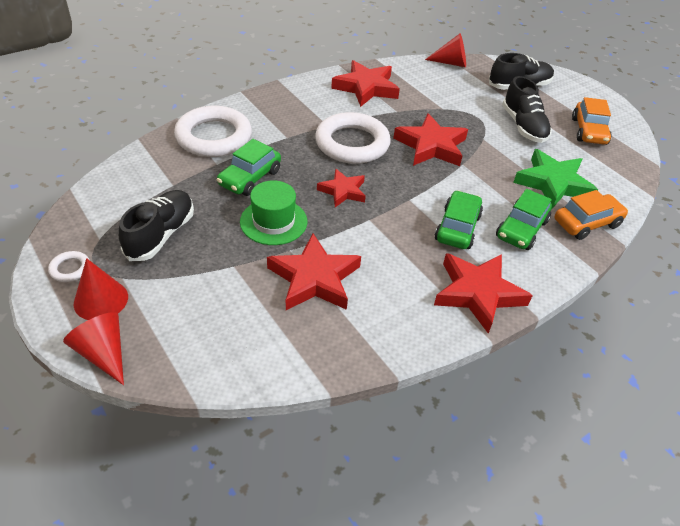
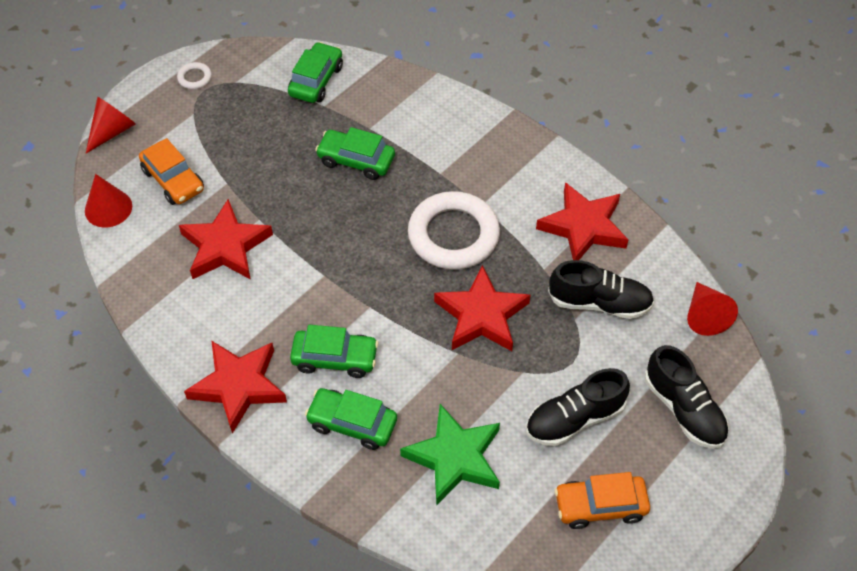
camera: 80 degrees right, 10 degrees up
(101, 300) = (165, 109): red cone -> red cone (108, 208)
(138, 184) = (316, 80): none -> green car
(161, 235) = (251, 120): black shoe -> black shoe (599, 303)
(214, 137) = (414, 112): white ring -> none
(273, 221) = (295, 196): green hat -> none
(343, 191) = (362, 243): red star -> none
(586, 223) = (386, 496): orange car -> orange car (173, 180)

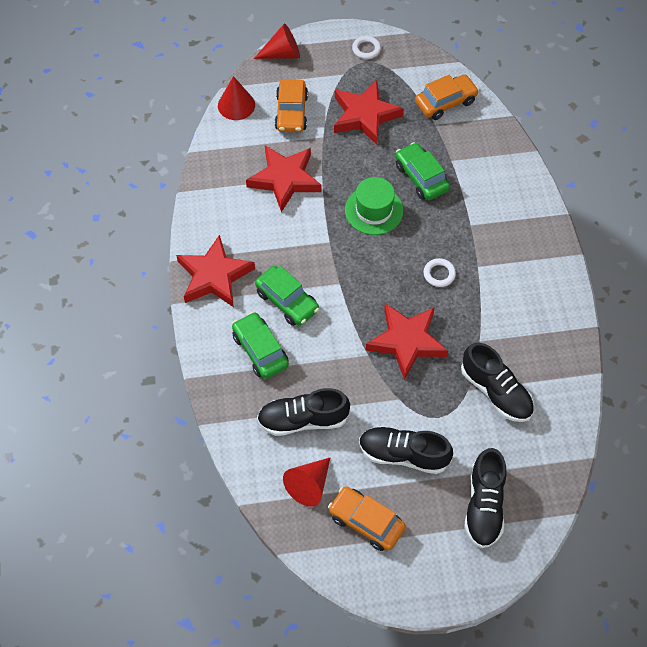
camera: 40 degrees right, 5 degrees up
(316, 80) = (445, 102): green car -> orange car
(339, 218) = (374, 210): none -> green hat
(453, 235) = (439, 274): white ring -> white ring, size x0.41
(454, 457) = (303, 420): green star -> black shoe
(583, 227) = (536, 332): red star -> red star (364, 115)
(705, 315) = (563, 455): red cone -> red cone (309, 485)

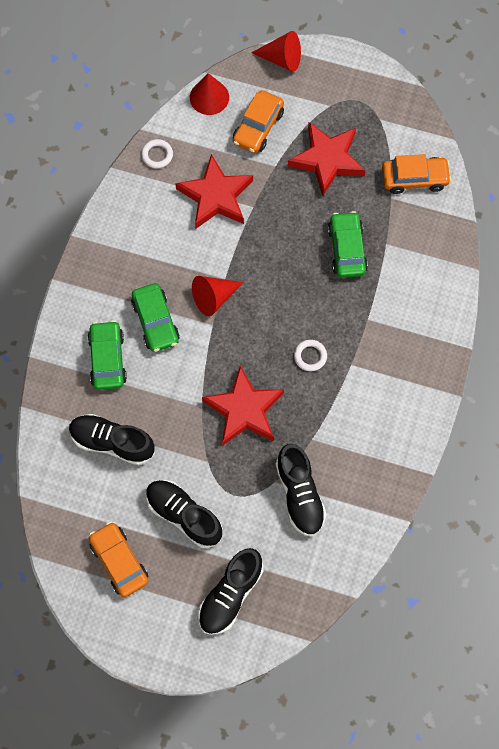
camera: 25 degrees right, 10 degrees up
(214, 276) = (102, 267): red star -> none
(309, 485) = (87, 505): red cone -> red cone (214, 298)
(366, 49) = (367, 87): white ring -> white ring (157, 155)
(374, 210) = (283, 264): green hat -> none

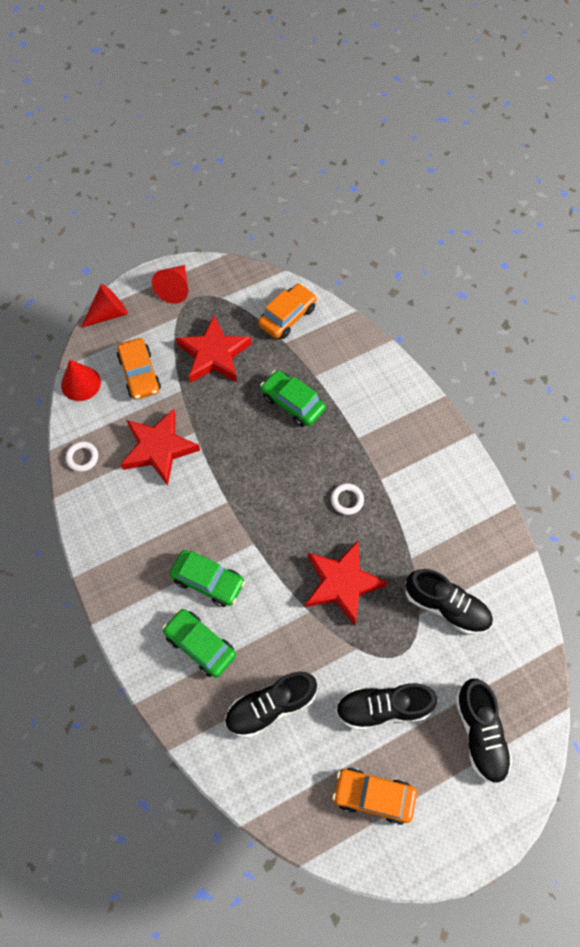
camera: 45 degrees left, 5 degrees down
(214, 298) = (234, 522): red cone -> red cone (175, 289)

